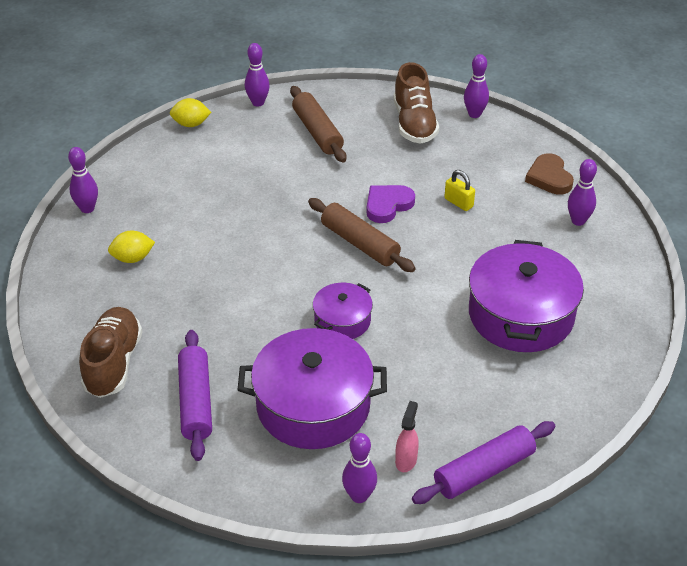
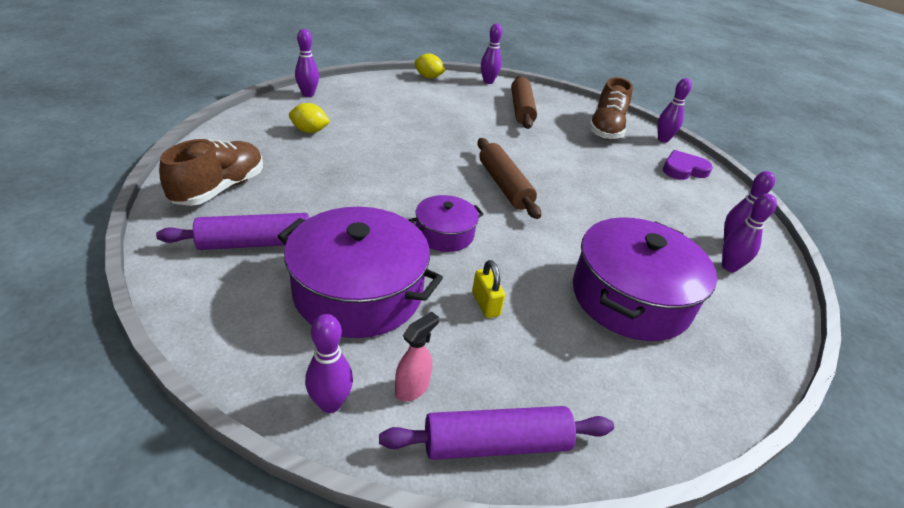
camera: 20 degrees right, 5 degrees down
(196, 401) = (255, 243): purple rolling pin -> purple rolling pin turned 60 degrees clockwise
(387, 205) = (548, 169): purple heart -> purple heart (683, 169)
(458, 203) = (615, 189): yellow padlock -> yellow padlock (485, 304)
(549, 177) = (714, 201): brown heart -> none
(585, 249) = (729, 267): none -> purple bowling pin

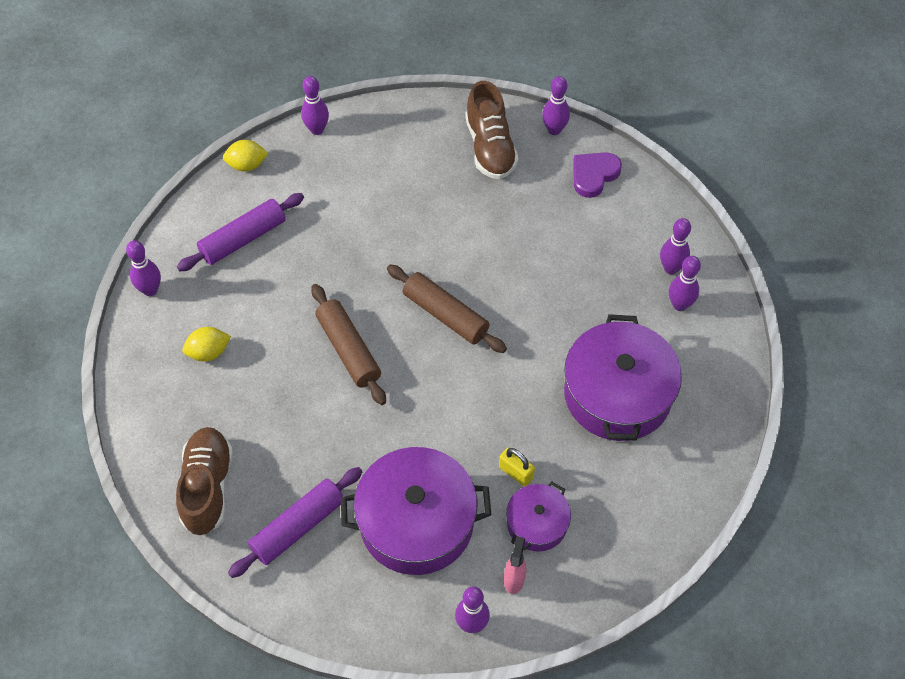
camera: 25 degrees left, 20 degrees up
(444, 234) = (436, 415): purple pot -> purple pot (537, 523)
(496, 443) = (591, 584): purple rolling pin -> purple rolling pin (243, 239)
(521, 109) = (386, 166): brown rolling pin -> brown rolling pin (349, 349)

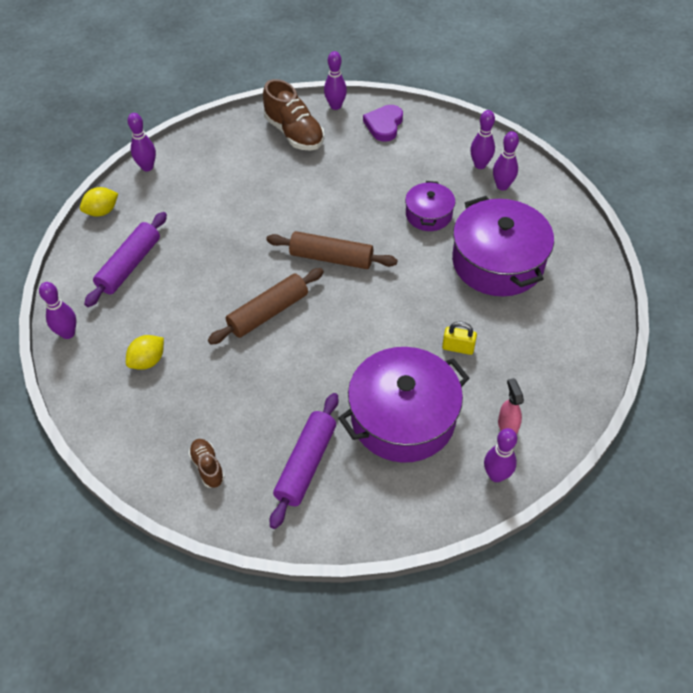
camera: 25 degrees left, 5 degrees down
(207, 487) = (207, 467): brown shoe -> brown shoe, size x0.52
(349, 349) = (268, 312): brown rolling pin -> brown rolling pin turned 75 degrees counterclockwise
(537, 523) = (498, 377): purple pot -> purple pot (428, 214)

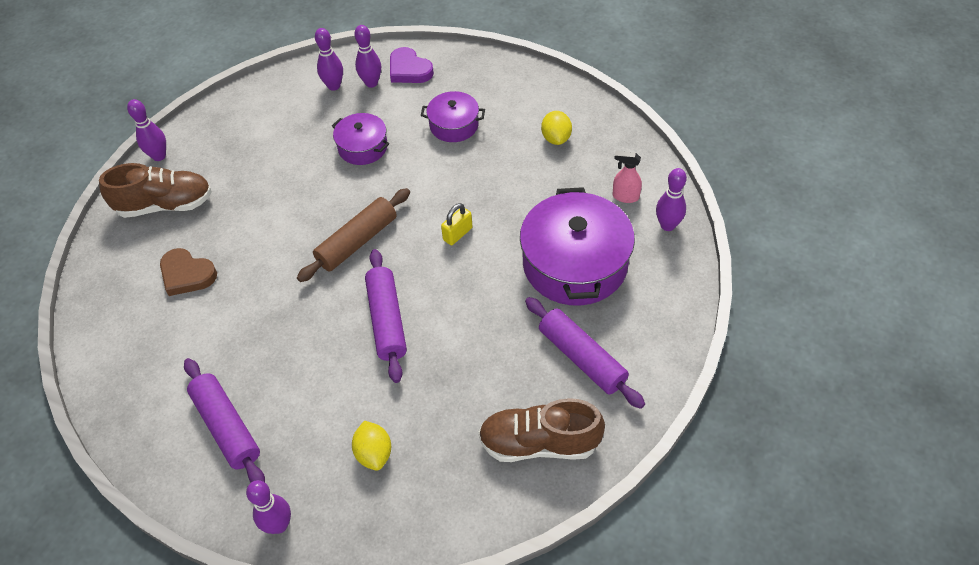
camera: 60 degrees left, 0 degrees up
(102, 211) = (120, 429): yellow lemon -> yellow lemon (556, 138)
(147, 167) = (91, 358): purple bowling pin -> none
(207, 467) = (539, 443): brown shoe -> brown shoe, size x1.91
(241, 177) = (187, 274): none -> brown heart
(268, 312) = (386, 320): brown rolling pin -> purple rolling pin
(384, 125) = (221, 130): purple heart -> purple heart (409, 70)
(458, 348) = (526, 193): yellow padlock -> yellow padlock (457, 234)
(498, 262) = (454, 125): purple pot -> purple pot, size x0.53

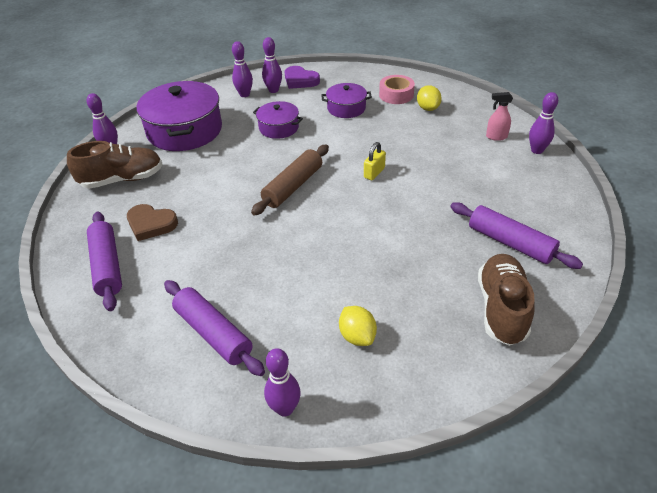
camera: 10 degrees left, 10 degrees down
(386, 320) = (335, 236): purple rolling pin -> purple rolling pin (107, 266)
(523, 110) = (396, 95): none -> pink tape
(539, 443) = (501, 308): brown shoe -> brown shoe turned 105 degrees clockwise
(574, 264) = (476, 181): purple pot -> purple pot (184, 130)

